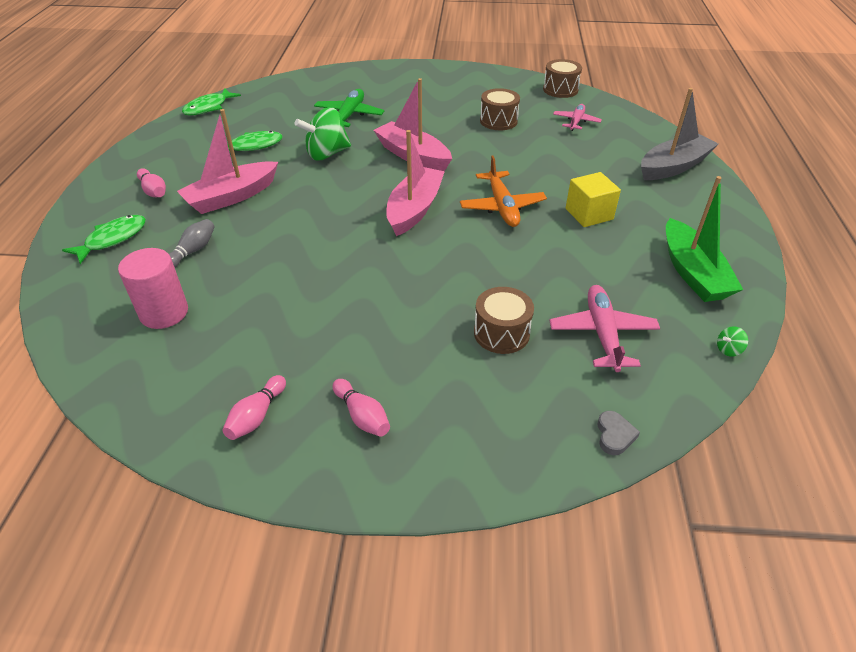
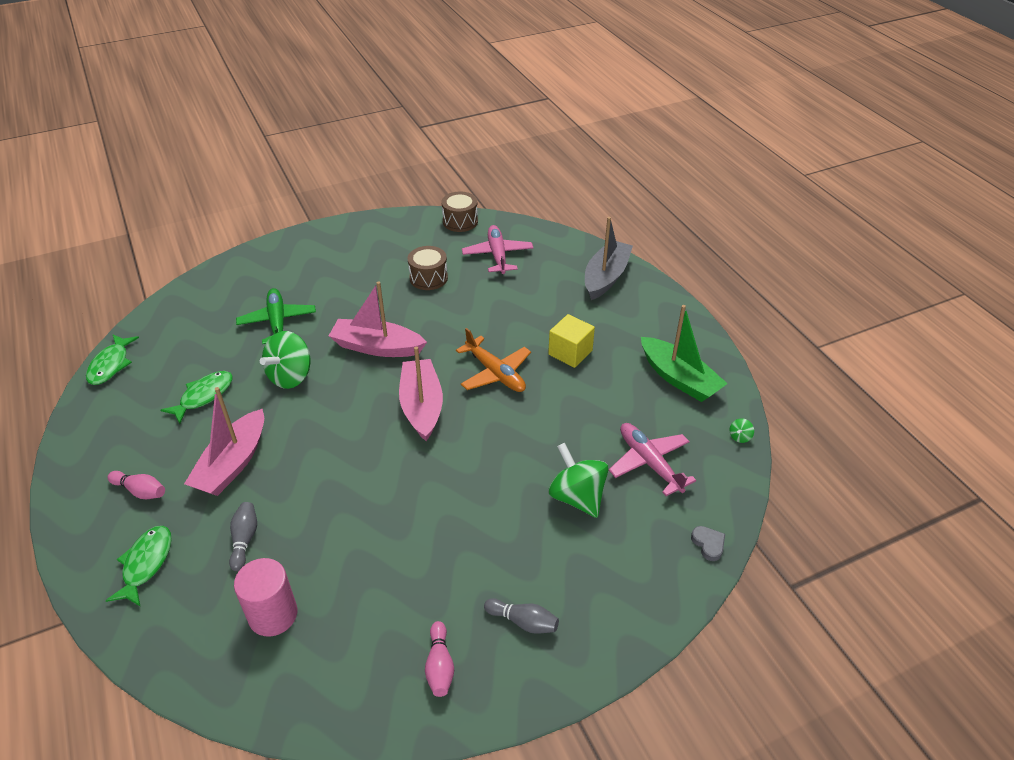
camera: 30 degrees left, 0 degrees up
(362, 416) = (523, 622): pink bowling pin -> grey bowling pin
(501, 333) = (577, 497): brown drum -> green spinning top
(576, 122) = (497, 255): pink plane -> pink plane, size x1.51

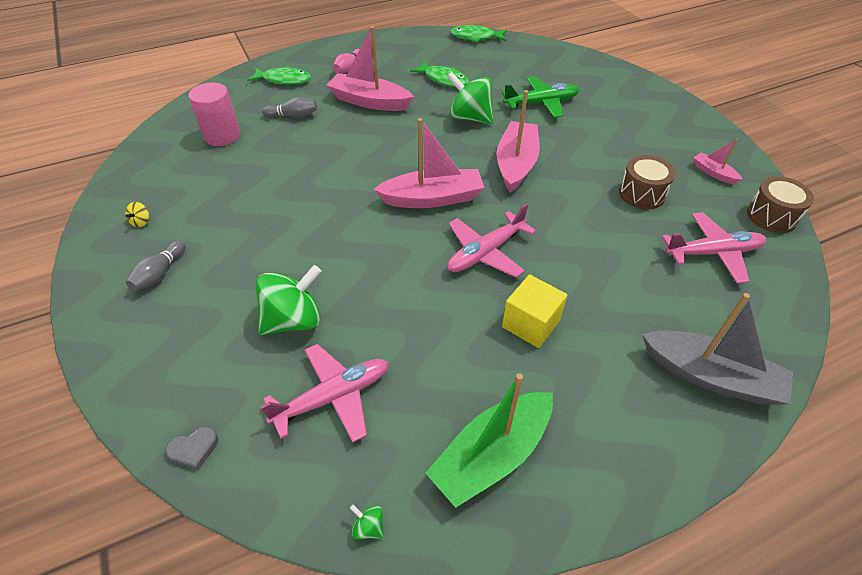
camera: 90 degrees right, 5 degrees up
(406, 237) = (713, 173): none -> pink boat
(439, 666) = (141, 222): pink bowling pin -> yellow spinning top
(495, 373) = (485, 252): orange plane -> pink plane

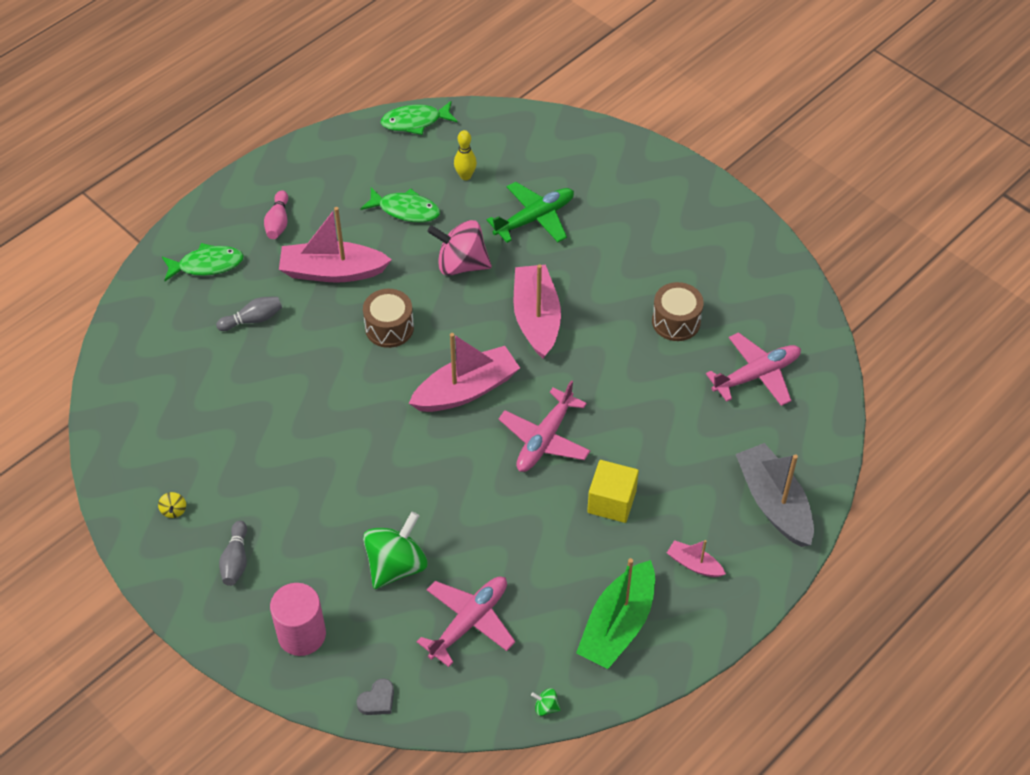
camera: 20 degrees left, 5 degrees up
(222, 136) = (186, 373): pink cylinder -> pink cylinder (301, 634)
(470, 118) = (461, 264): green spinning top -> pink spinning top
(498, 70) = (465, 176): none -> yellow bowling pin
(711, 376) = (773, 503): grey boat -> grey boat turned 120 degrees counterclockwise
(713, 173) = (742, 272): pink boat -> pink boat (694, 564)
(771, 216) = (805, 314): brown drum -> brown drum (389, 328)

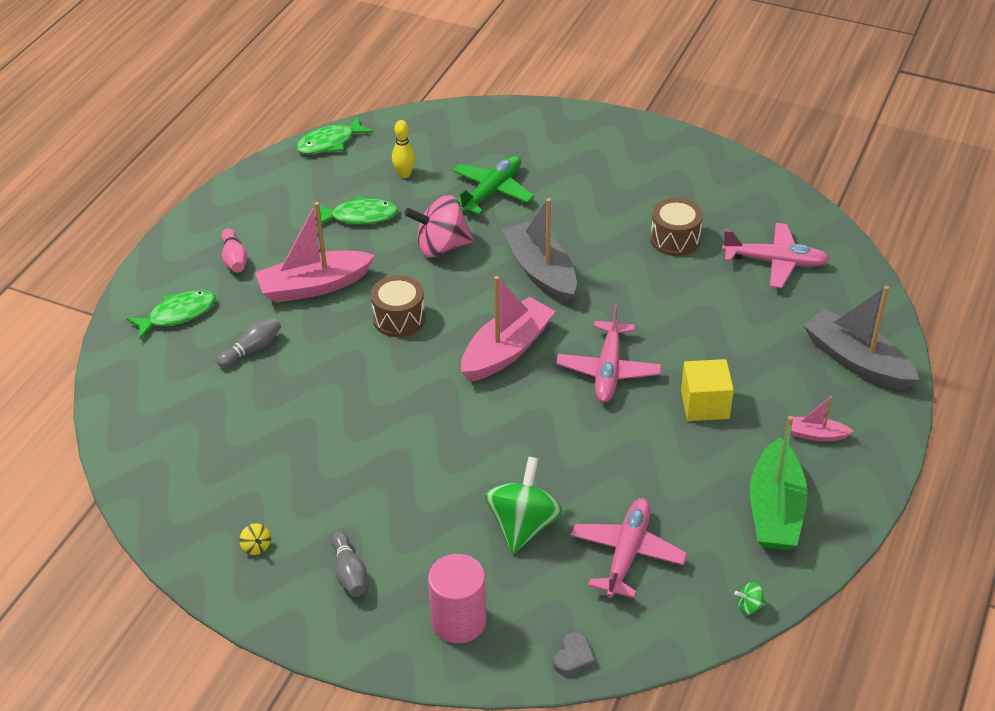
camera: 20 degrees left, 10 degrees down
(536, 318) = (541, 272): pink boat -> grey boat
(756, 375) = (775, 262): pink plane -> pink plane turned 60 degrees clockwise

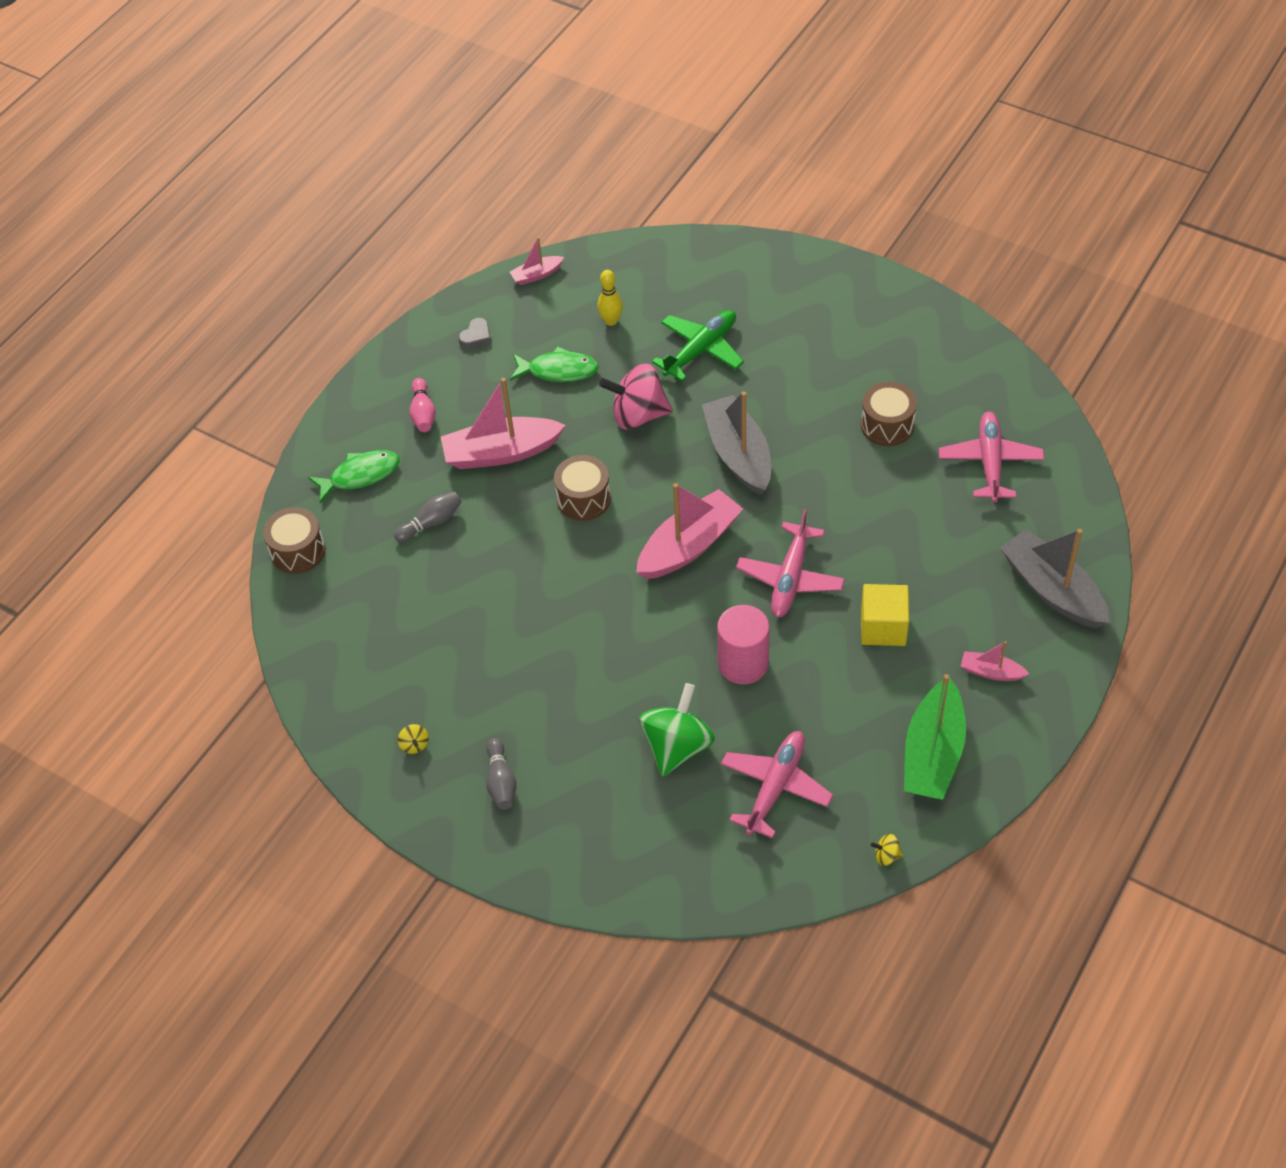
camera: 10 degrees right, 10 degrees up
(121, 383) = (298, 551): none -> brown drum
(330, 143) = (536, 275): green fish -> pink boat
(458, 621) = (600, 843): pink cylinder -> pink cylinder (743, 663)
(573, 657) = (705, 892): grey heart -> grey heart (476, 336)
(749, 606) = (886, 856): green spinning top -> yellow spinning top
(775, 262) = (990, 462): pink plane -> pink plane turned 105 degrees counterclockwise

